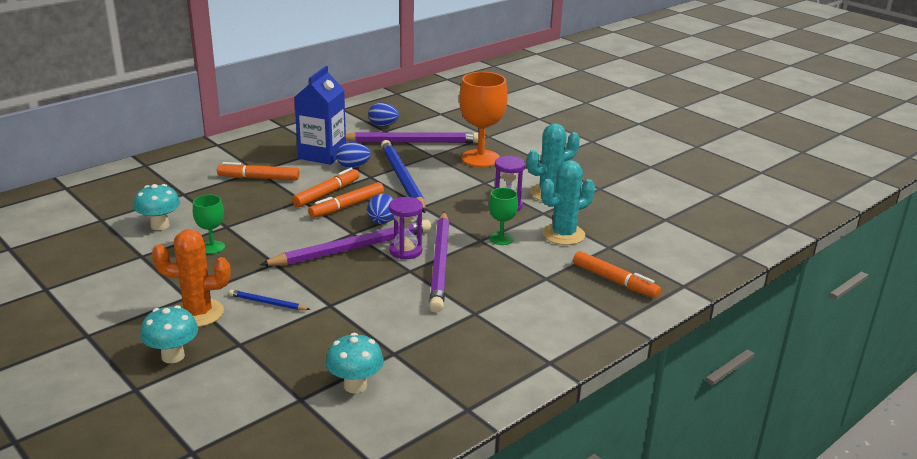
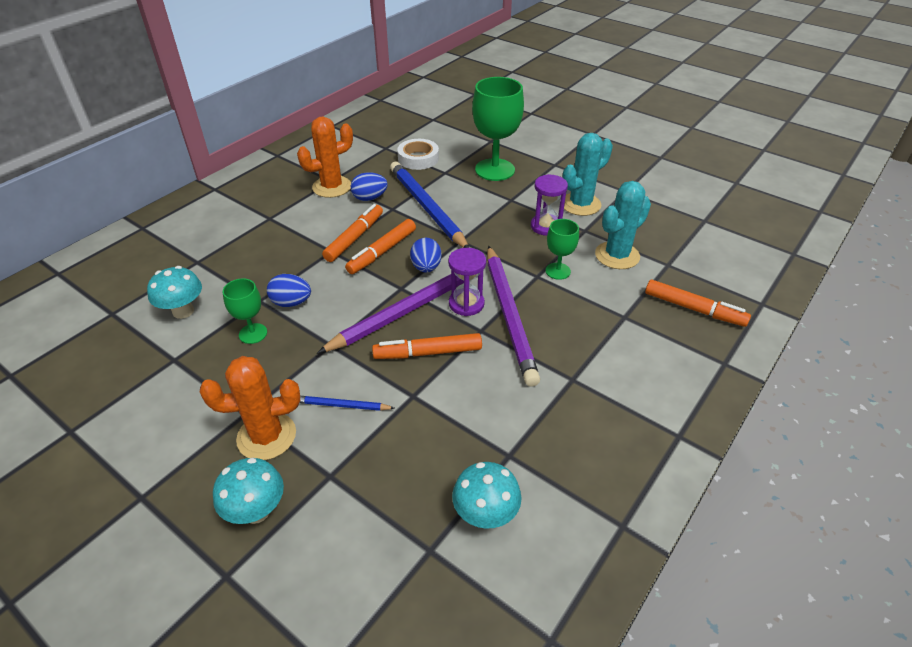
camera: 10 degrees left, 15 degrees up
(259, 178) = (274, 228): orange marker -> orange marker (428, 353)
(322, 154) = (332, 187): blue carton -> orange cactus
(383, 125) = (381, 141): blue egg -> blue egg (291, 303)
(411, 142) = (418, 158): purple pencil -> white tape
(480, 158) = (495, 170): orange goblet -> green goblet

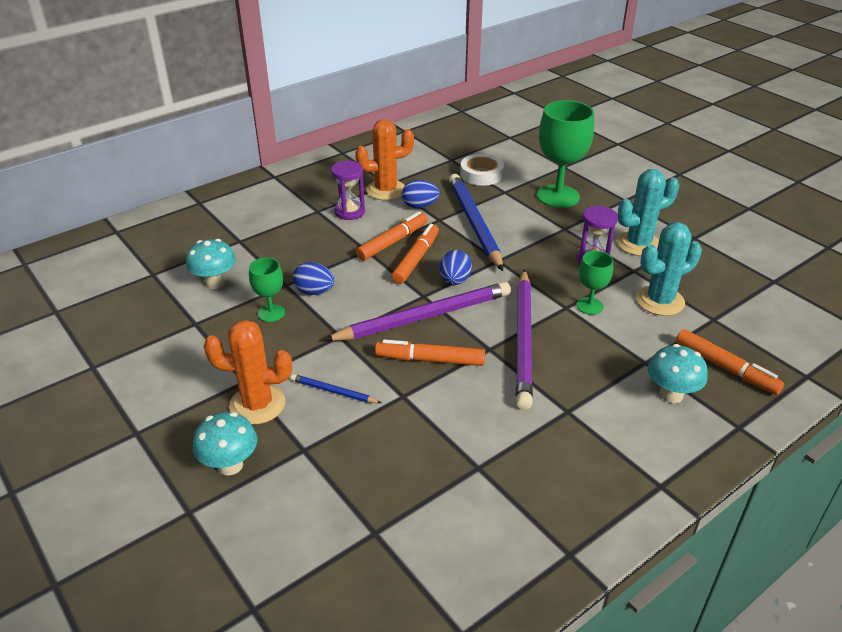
camera: 15 degrees right, 5 degrees down
(382, 252) = (416, 259): orange marker -> orange marker turned 150 degrees clockwise
(466, 304) = (483, 321): purple hourglass -> purple hourglass (349, 212)
(485, 515) = (437, 514): turquoise mushroom -> turquoise mushroom (671, 394)

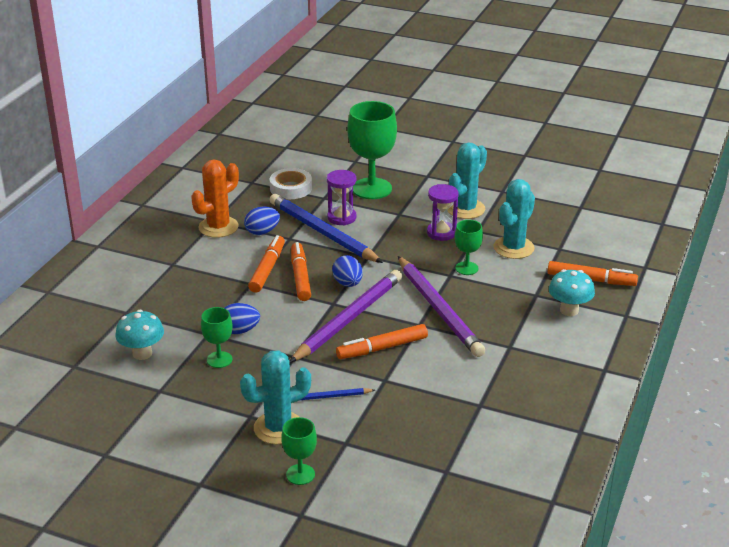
camera: 30 degrees left, 5 degrees down
(230, 465) = (300, 474): turquoise mushroom -> green goblet
(257, 404) = (278, 428): orange cactus -> turquoise cactus
(349, 212) = (204, 256): purple hourglass -> purple hourglass (341, 217)

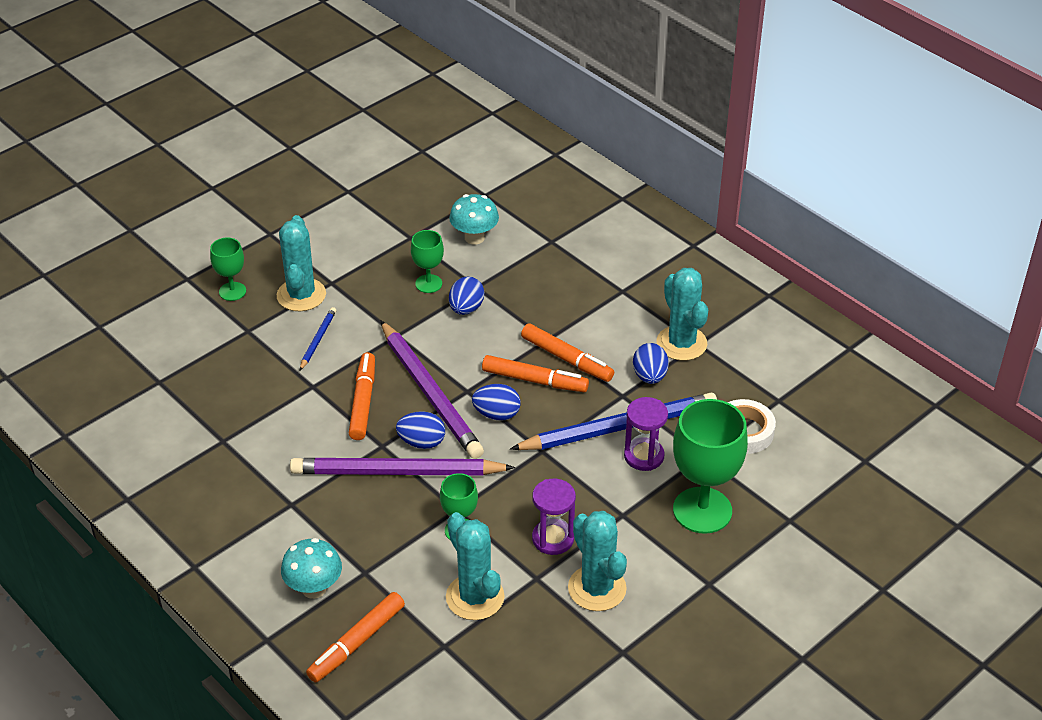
camera: 115 degrees right, 10 degrees up
(218, 227) = (681, 343): orange cactus -> turquoise cactus
(401, 307) = (422, 442): none -> blue egg

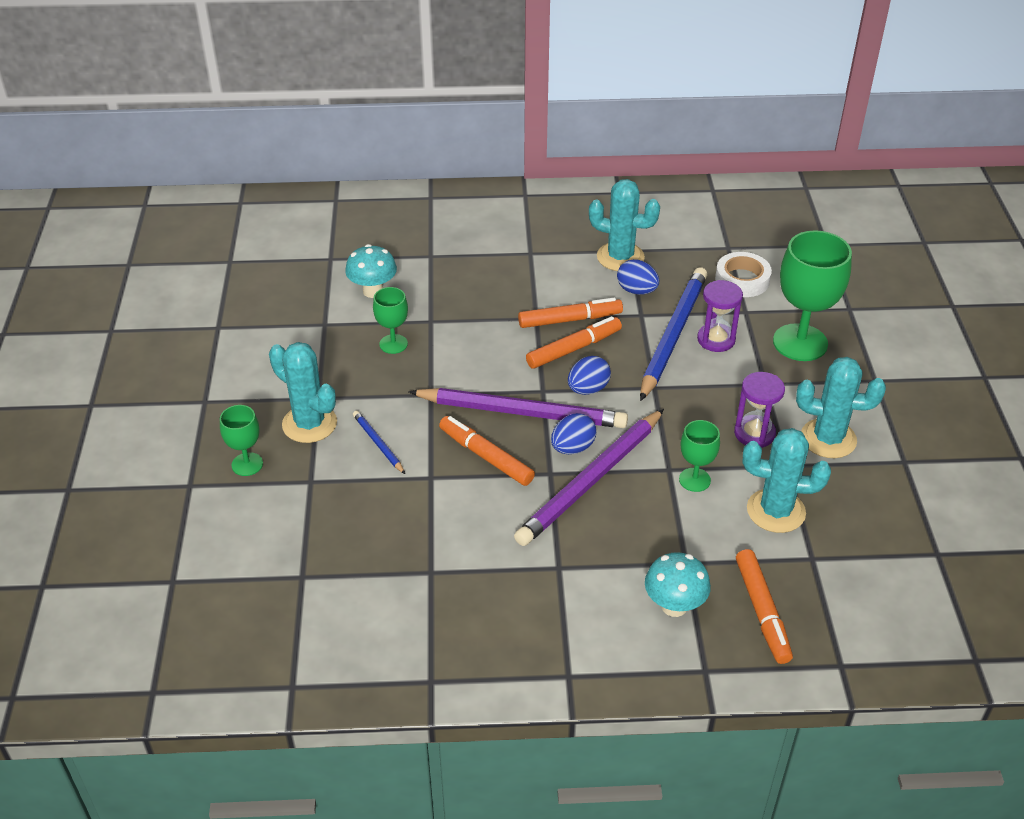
camera: 50 degrees left, 0 degrees up
(466, 308) = (449, 340): blue egg -> none

